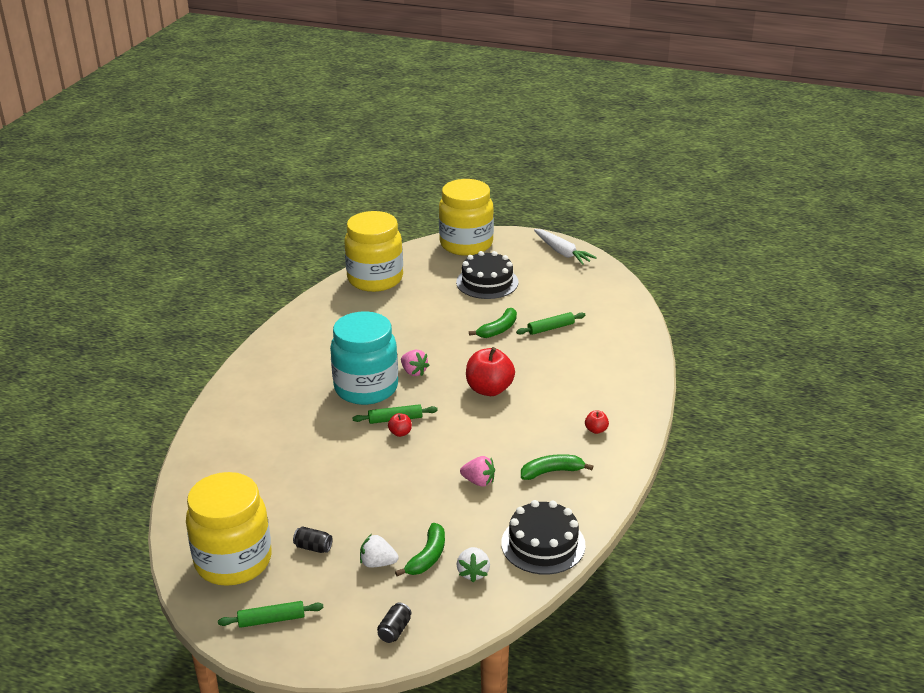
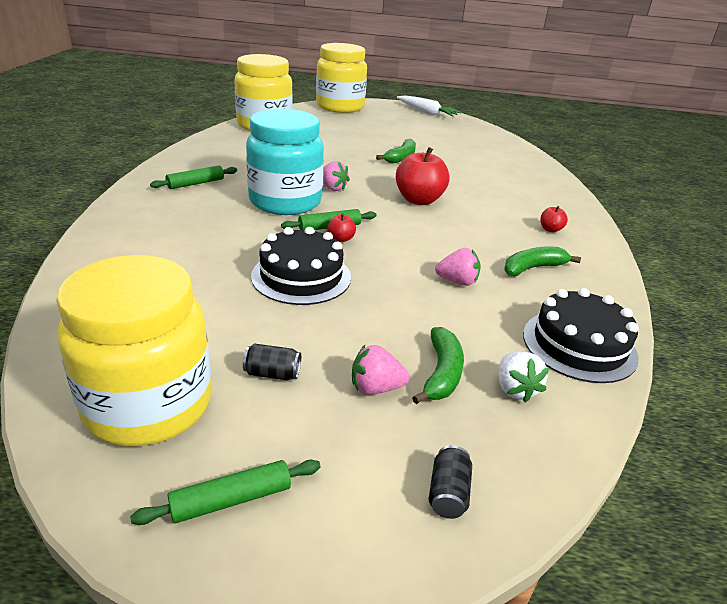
camera: 15 degrees left, 0 degrees up
(378, 563) = (375, 388): white strawberry -> pink strawberry
(487, 282) = (372, 128): black cake -> black cake (301, 276)
(551, 328) = (449, 156): green rolling pin -> green rolling pin (195, 183)

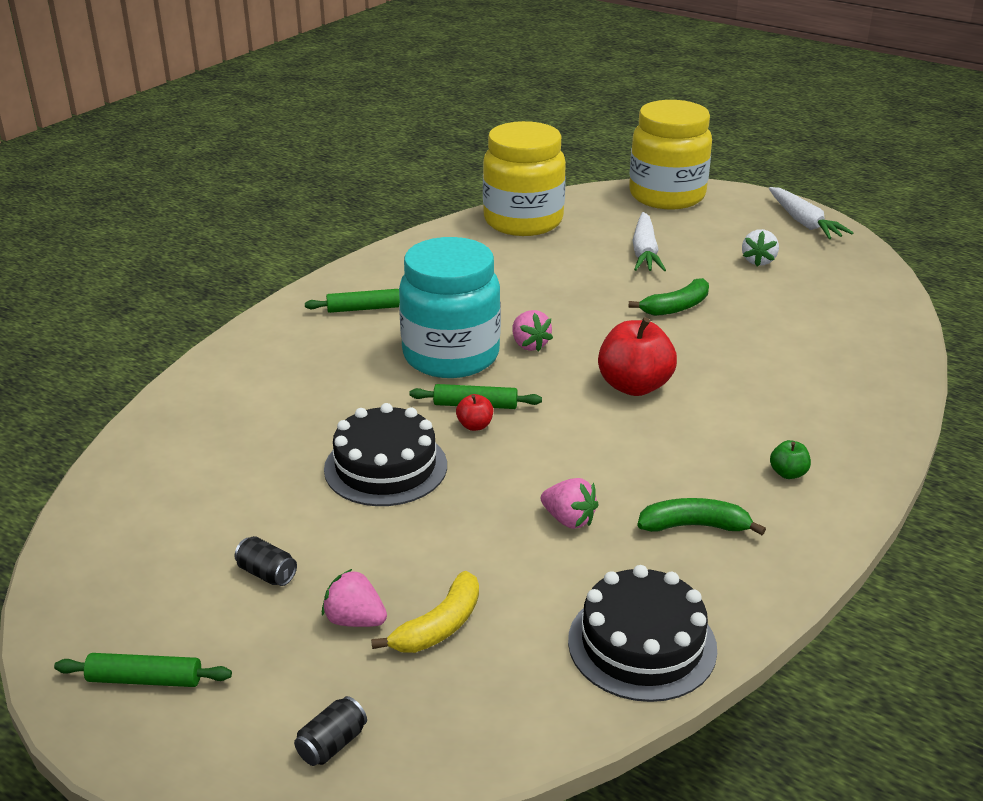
camera: 30 degrees right, 0 degrees up
(148, 405) = (137, 571): yellow jar -> none
(355, 133) = (644, 252): none -> white carrot
(441, 373) = (439, 626): green banana -> yellow banana
(515, 389) = (505, 669): white strawberry -> white strawberry (758, 261)
(550, 229) = (788, 473): red apple -> green apple

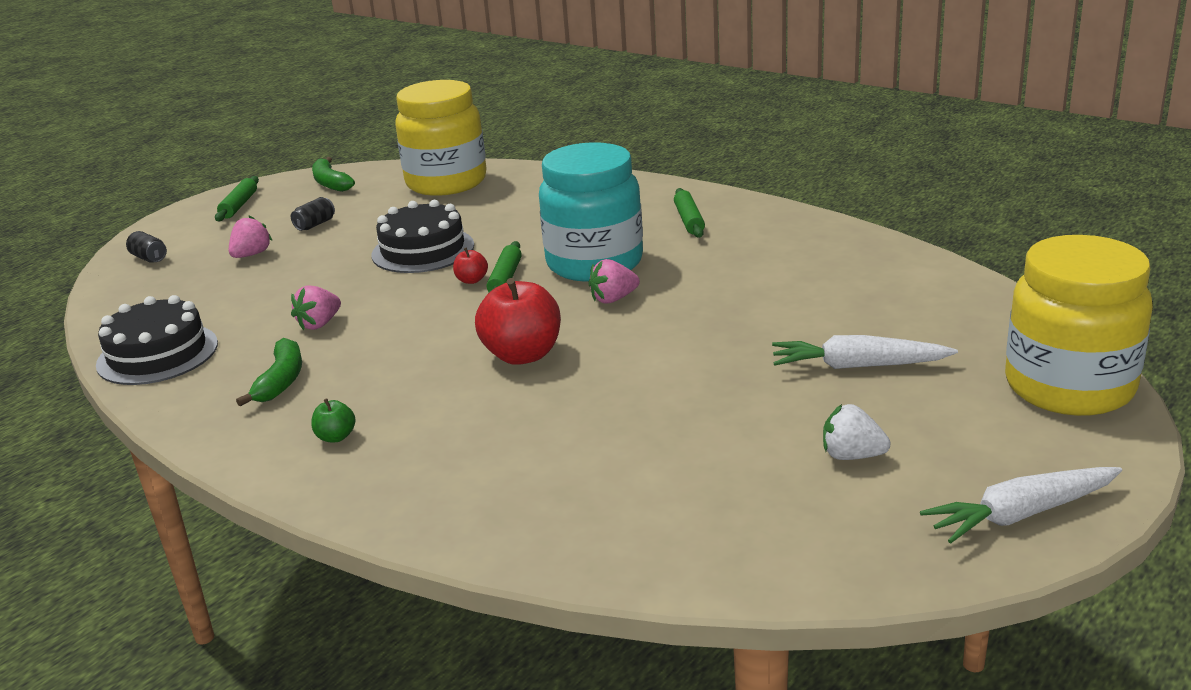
camera: 95 degrees right, 5 degrees down
(439, 626) = (227, 281): yellow banana -> none
(523, 221) = (926, 285): yellow jar -> yellow jar (446, 182)
(676, 307) = (701, 384): green banana -> green banana (331, 183)

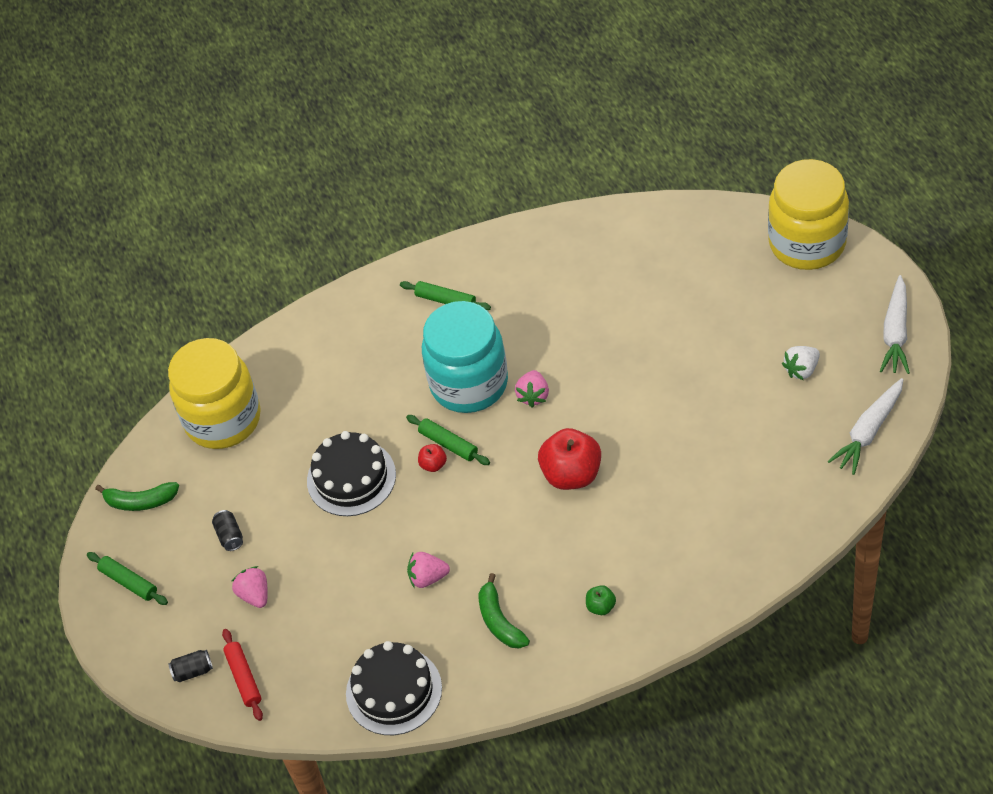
camera: 55 degrees left, 25 degrees up
(149, 280) = (244, 678): none -> red rolling pin
(281, 381) = (499, 621): green banana -> green banana turned 150 degrees counterclockwise
(319, 324) = (428, 577): pink strawberry -> pink strawberry turned 105 degrees clockwise
(858, 366) = (716, 318): white carrot -> white carrot (868, 431)

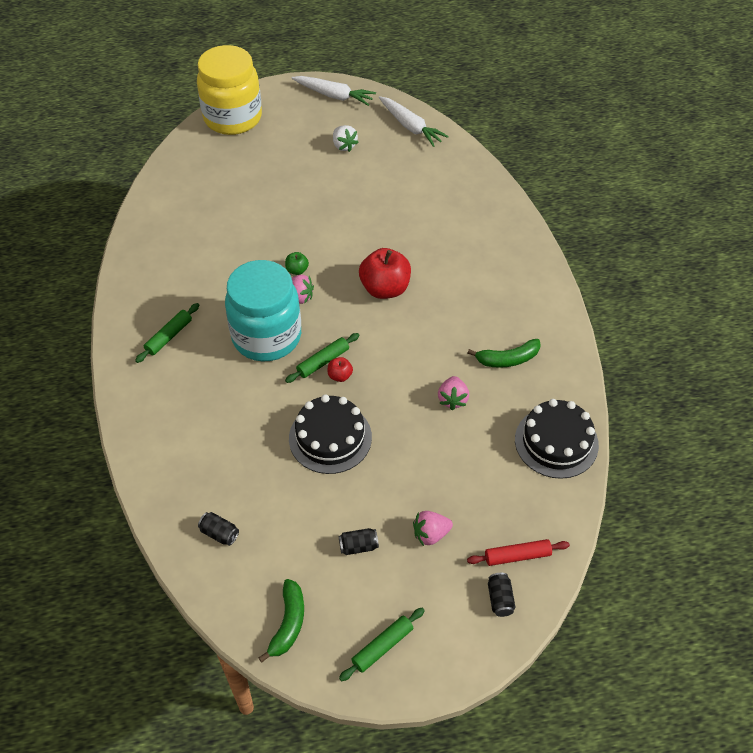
camera: 85 degrees left, 0 degrees up
(223, 419) = (219, 533): yellow jar -> black can
(601, 607) = (512, 295): green apple -> green apple (297, 270)

